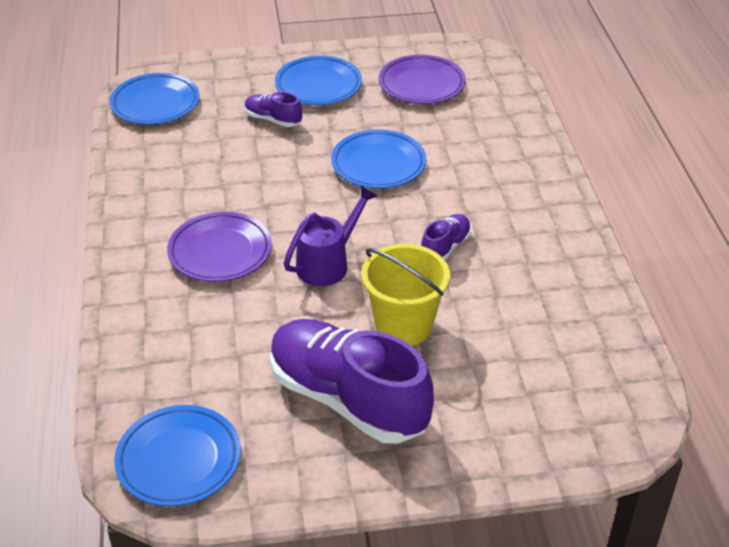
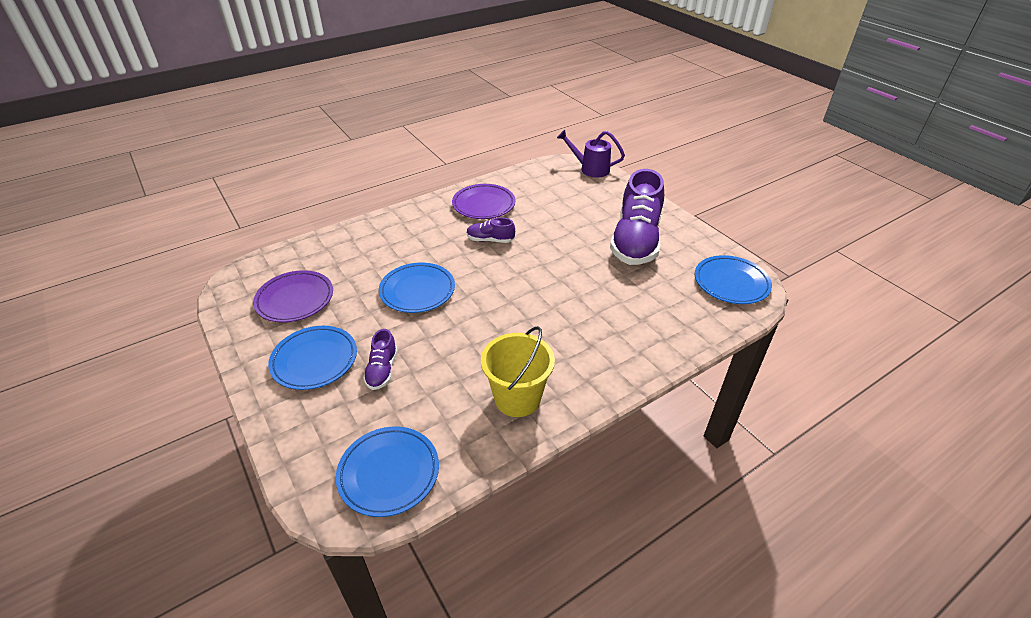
camera: 115 degrees left, 0 degrees up
(220, 252) = (564, 334): purple plate -> purple plate (483, 205)
(328, 263) = (539, 281): purple watering can -> purple watering can (590, 169)
(403, 325) = (567, 238): yellow bucket -> yellow bucket (517, 398)

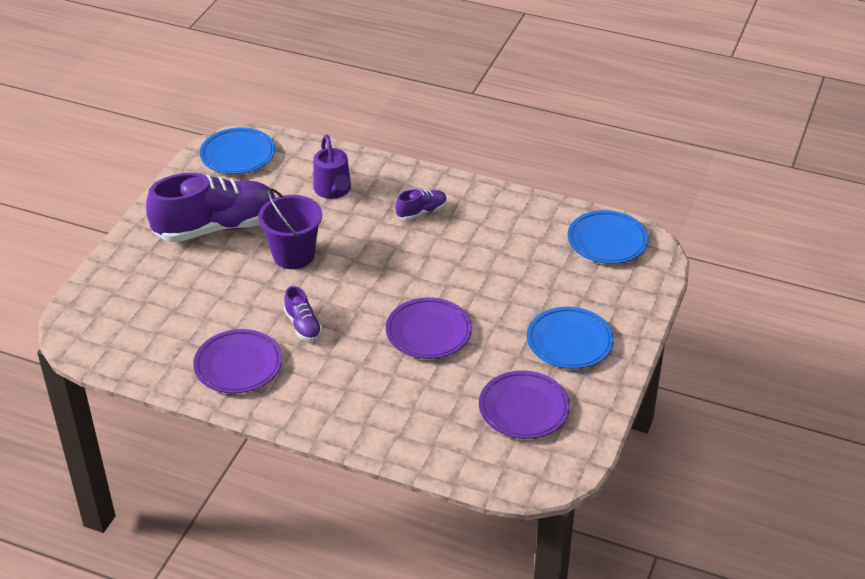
camera: 125 degrees left, 0 degrees up
(382, 370) = (536, 297): purple shoe -> purple shoe (421, 212)
(417, 291) = (428, 332): blue plate -> purple plate
(517, 398) = (485, 215): yellow bucket -> none
(569, 263) = (293, 255): none -> purple bucket
(590, 169) = (79, 315): purple watering can -> purple watering can (333, 190)

